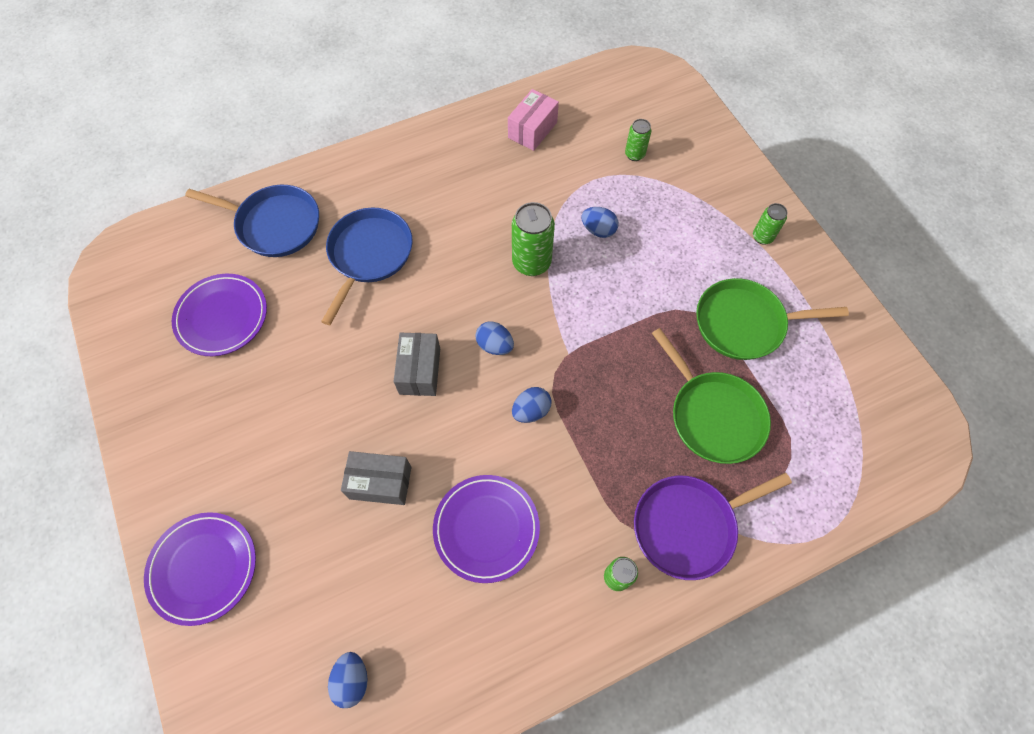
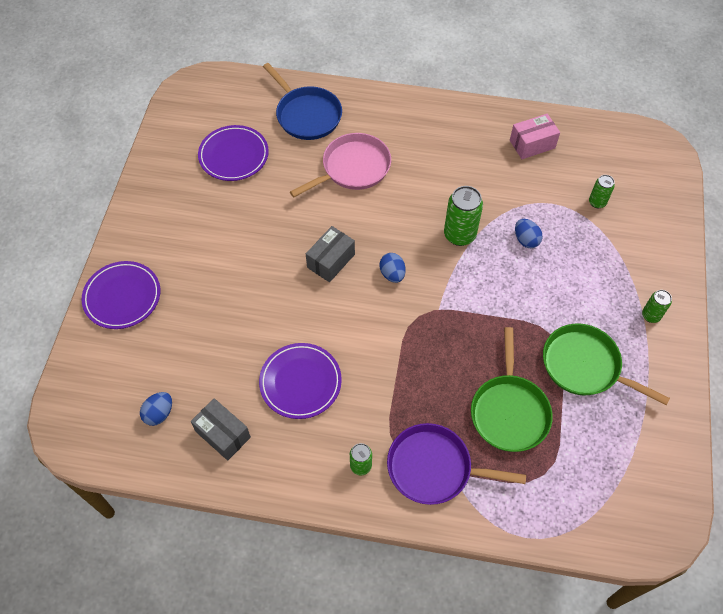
camera: 35 degrees right, 5 degrees down
(369, 255) = (353, 168): blue pan -> pink pan
(380, 483) = (256, 313): grey box -> grey box (223, 434)
(531, 411) = (384, 330): blue egg -> none

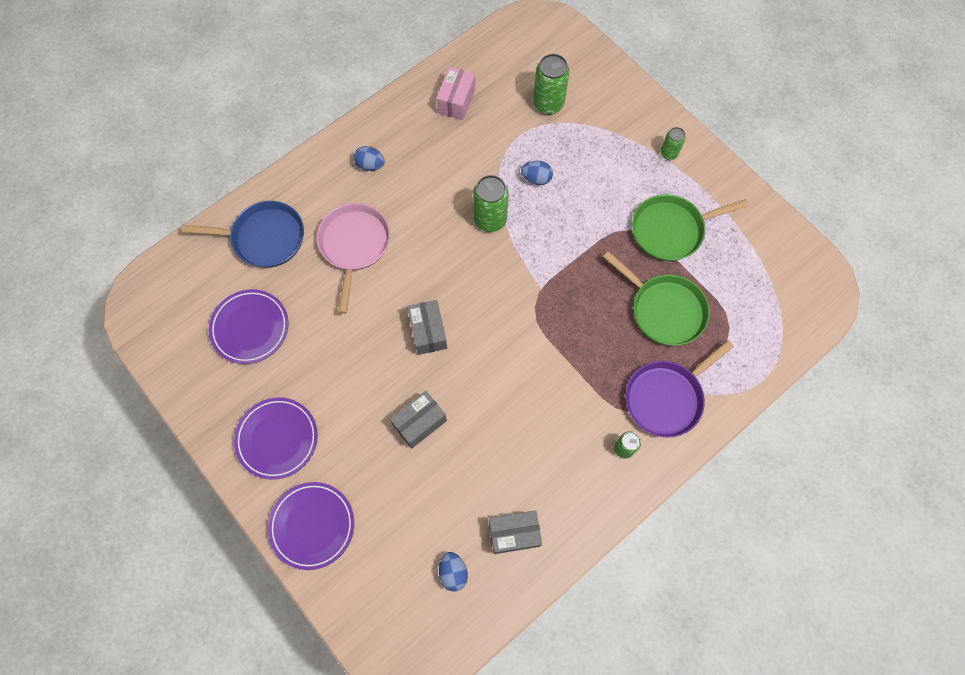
camera: 50 degrees left, 10 degrees up
(255, 307) = (419, 422): none -> grey box
(300, 382) = (518, 439): purple plate -> purple plate (277, 439)
(392, 274) = (481, 296): blue egg -> blue egg (370, 165)
(597, 202) = (548, 104): green can -> green can, size x1.75

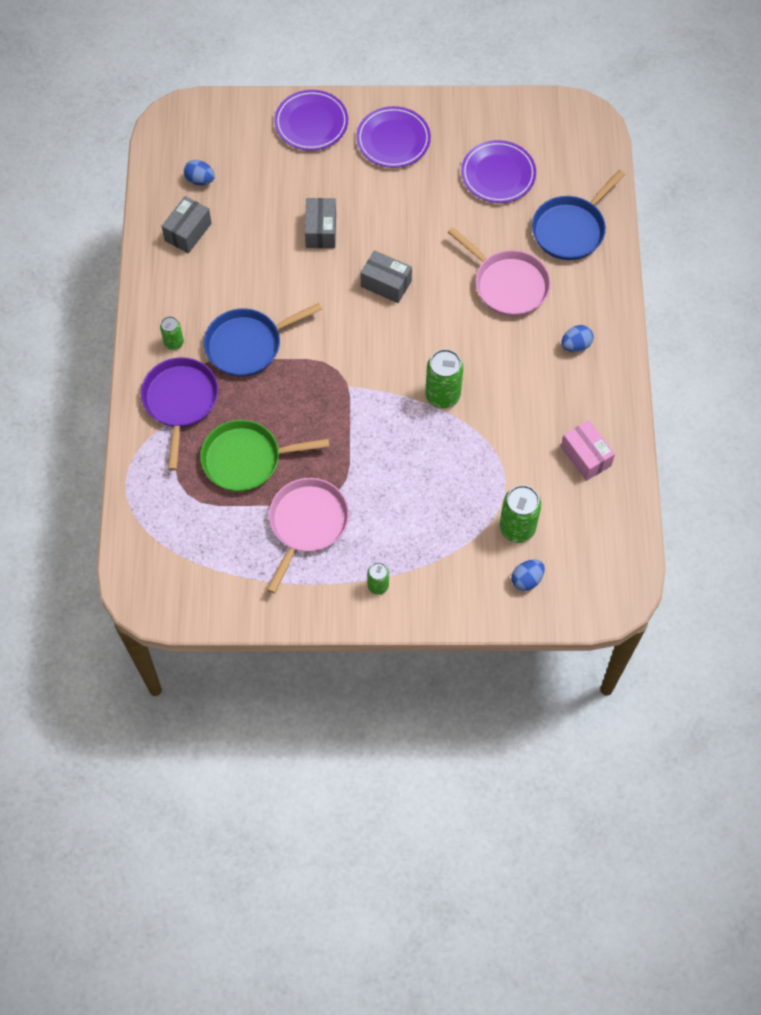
camera: 130 degrees right, 5 degrees down
(536, 179) = (450, 459): blue egg -> blue egg (526, 580)
(574, 390) = (247, 345): none -> blue pan
(671, 230) = (307, 523): green pan -> pink pan

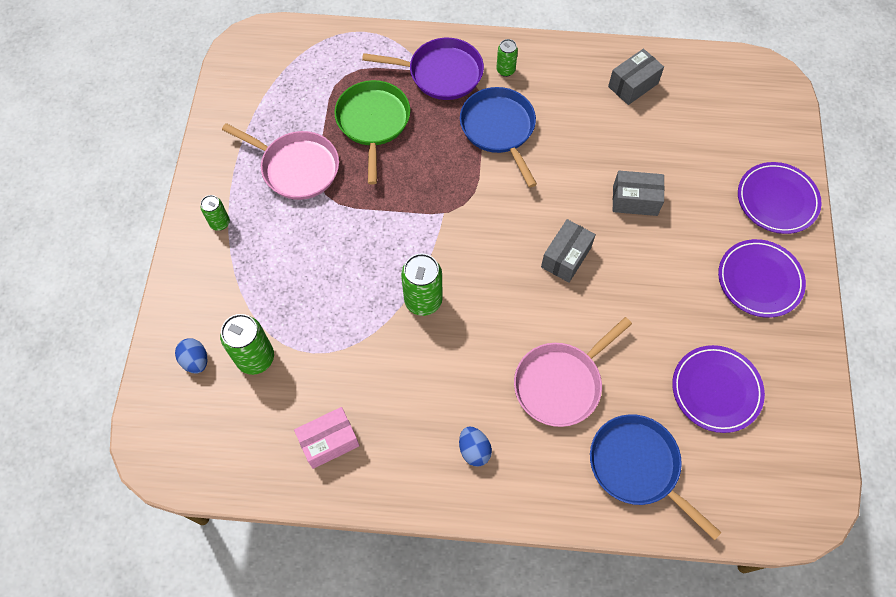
camera: 95 degrees right, 0 degrees up
(188, 232) = (633, 85): grey box -> grey box turned 75 degrees counterclockwise
(200, 180) = (696, 97): blue egg -> none

